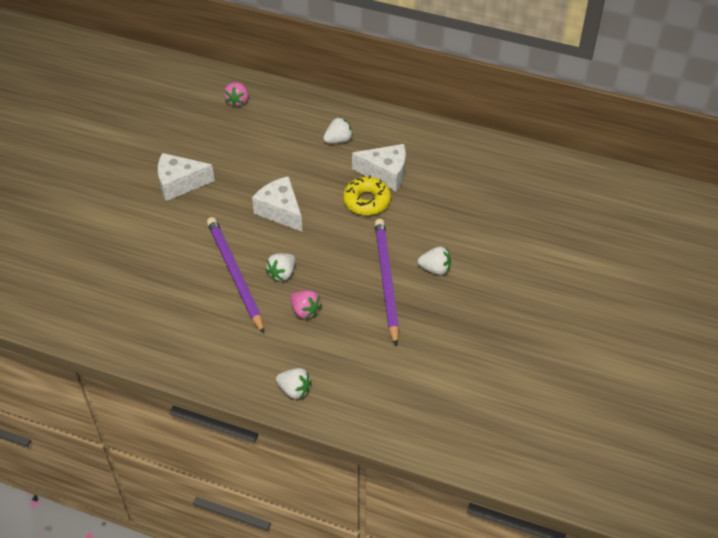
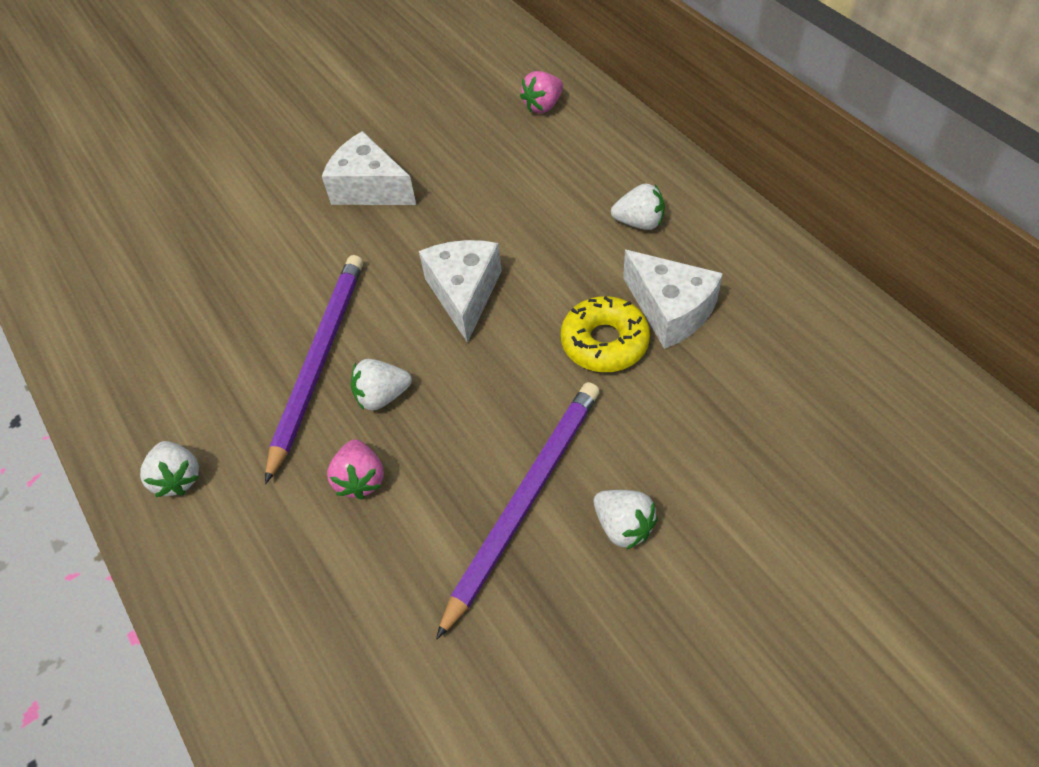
camera: 40 degrees right, 5 degrees up
(294, 390) = (228, 612): white strawberry -> white strawberry (178, 478)

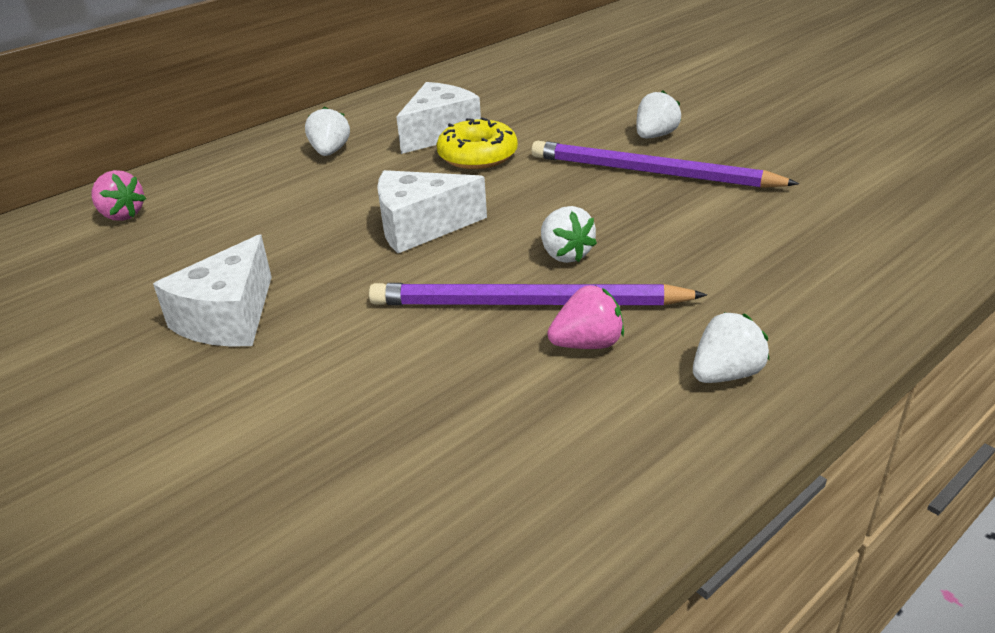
camera: 100 degrees left, 20 degrees down
(360, 479) = (668, 250): pink strawberry -> pink strawberry (587, 344)

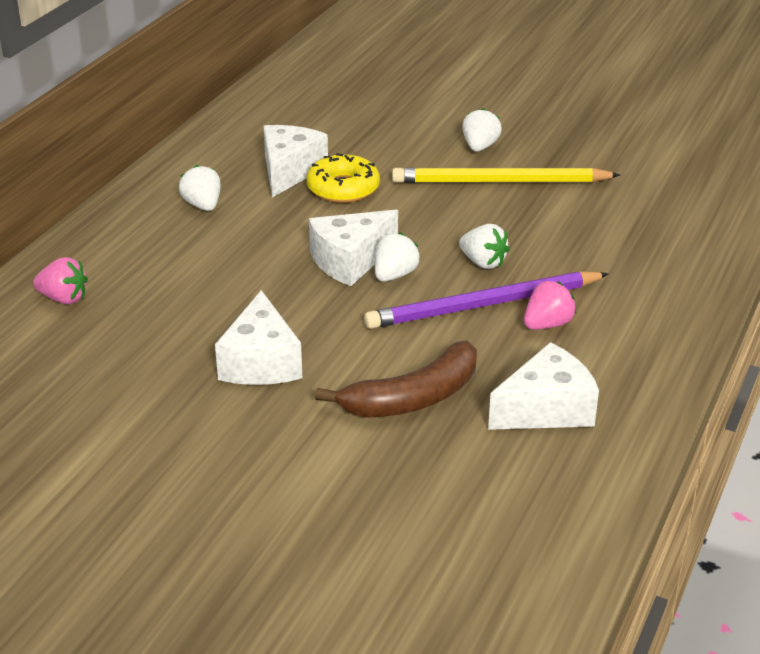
camera: 25 degrees left, 0 degrees up
(349, 401) = (413, 398): none -> brown banana
(501, 461) = (546, 409): none -> white cheese
(652, 172) = (501, 182): purple pencil -> yellow pencil
(726, 374) = (649, 325): white strawberry -> white strawberry (394, 275)

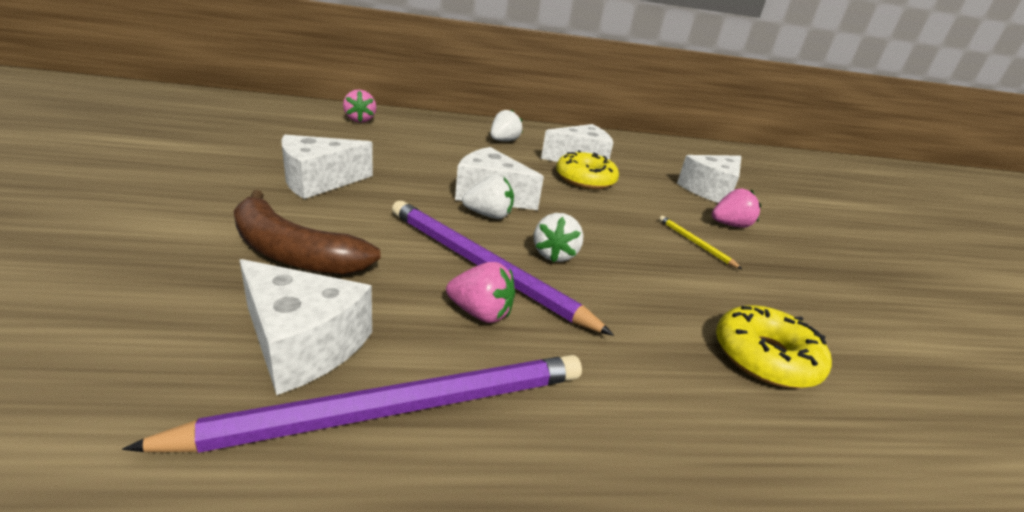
camera: 55 degrees right, 5 degrees down
(408, 122) = (710, 190): none -> white cheese
(480, 147) = (730, 225): white strawberry -> pink strawberry
(501, 182) = (695, 243): yellow pencil -> yellow pencil, size x0.44
(627, 383) = (395, 408): none -> purple pencil
(650, 224) = (765, 357): none -> yellow donut

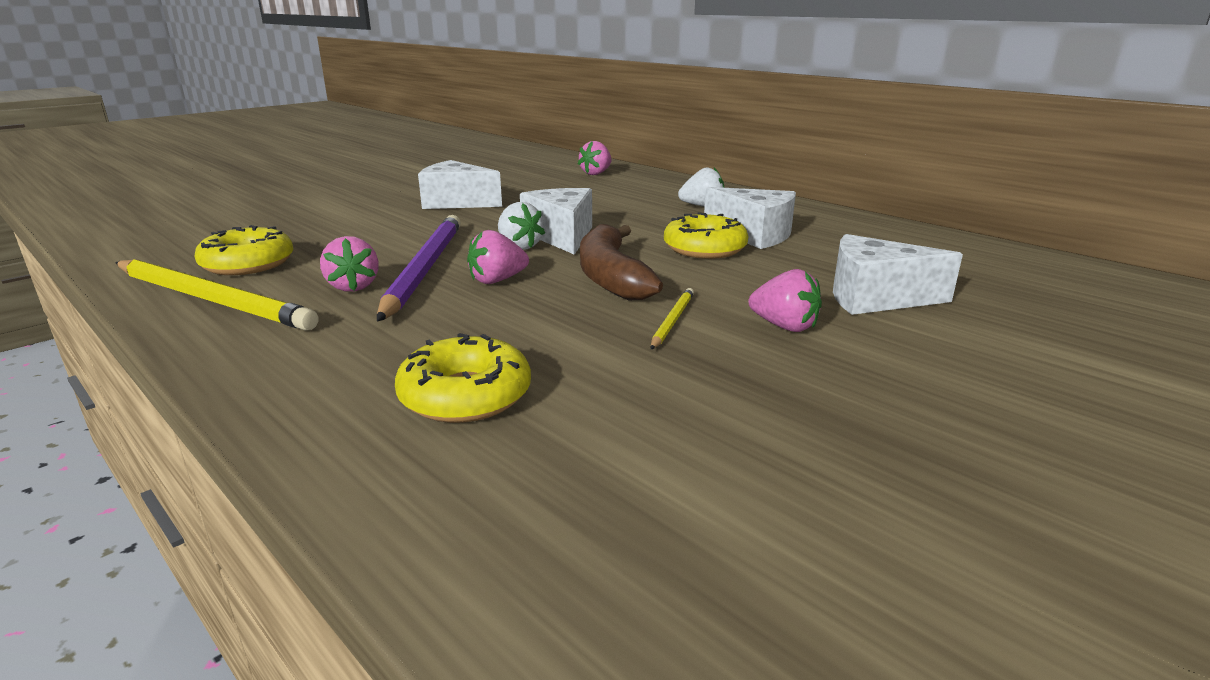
camera: 55 degrees right, 5 degrees down
(293, 253) = (345, 230): brown banana -> brown banana (611, 277)
(303, 344) = (248, 264): white cheese -> yellow donut
(395, 408) = (211, 299): purple pencil -> yellow pencil
(554, 255) = (497, 280): white strawberry -> pink strawberry

